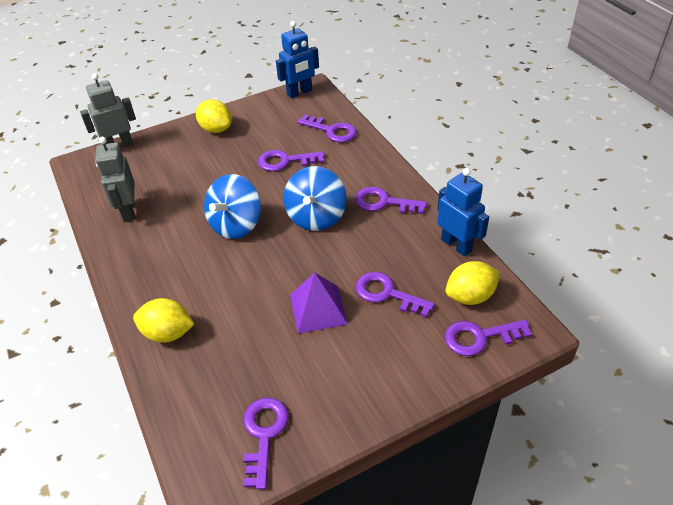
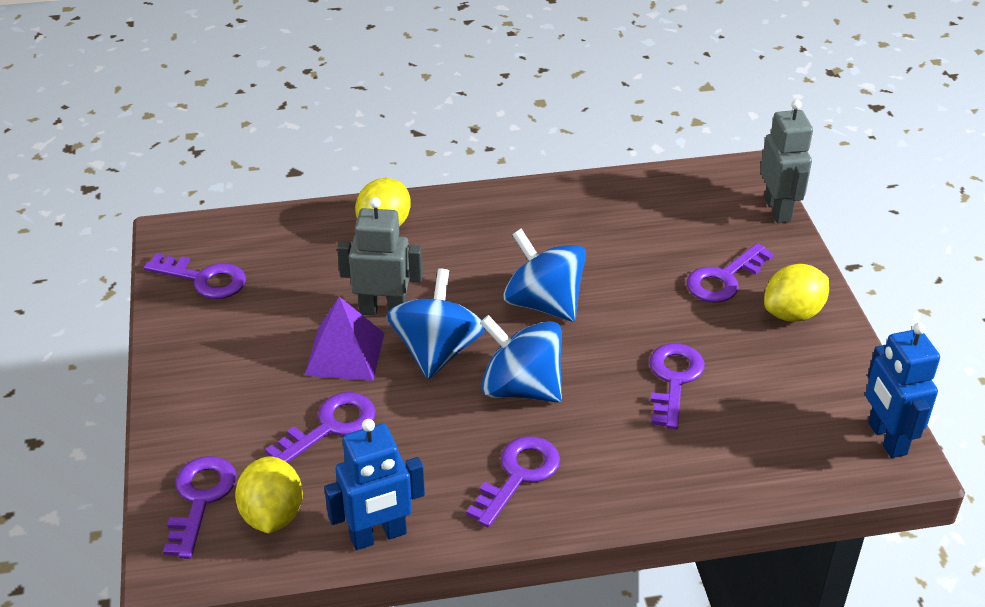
camera: 105 degrees right, 5 degrees down
(128, 211) = (619, 210): grey robot -> grey robot (383, 310)
(298, 262) = (437, 351): none -> blue spinning top
(332, 131) = (743, 457): purple key -> purple key (724, 279)

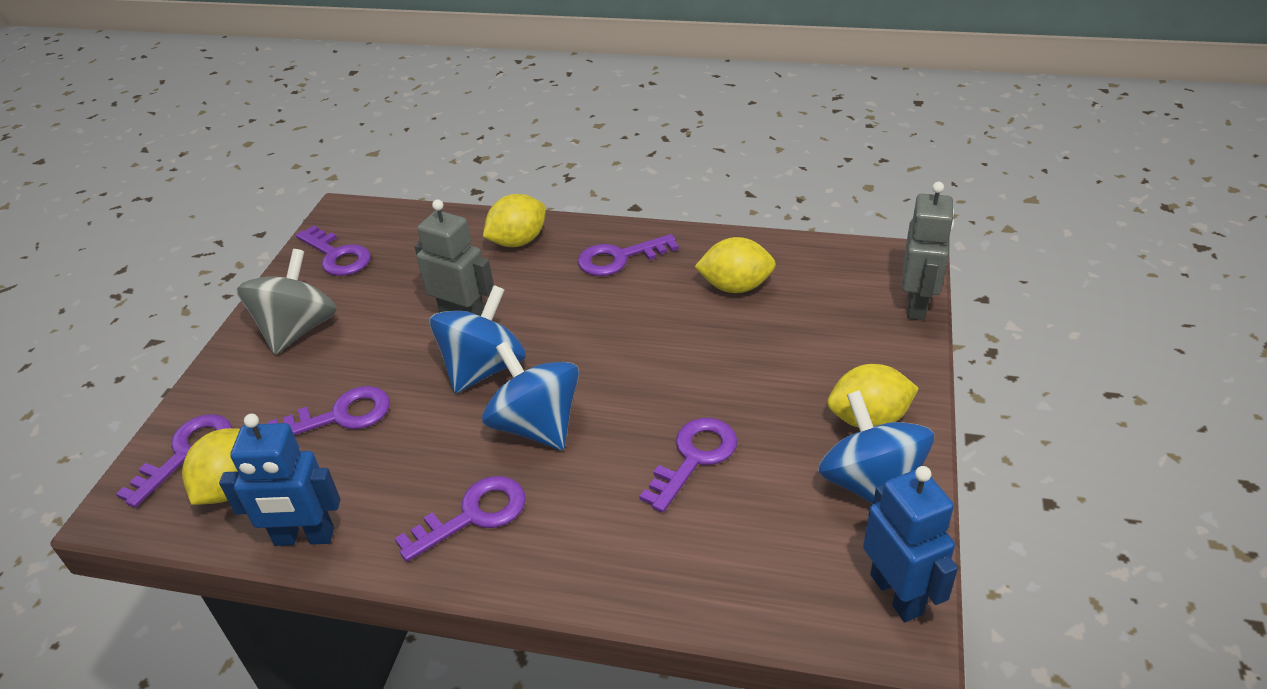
camera: 25 degrees right, 0 degrees up
(220, 360) = (297, 330): none -> grey spinning top
(344, 353) = (402, 350): purple pyramid -> none
(544, 304) = (614, 346): blue spinning top -> blue spinning top (870, 484)
(617, 226) = (735, 287): none -> yellow lemon
(724, 279) = (814, 364): purple key -> purple key (619, 258)
(886, 438) = (897, 594): blue robot -> blue robot turned 150 degrees clockwise

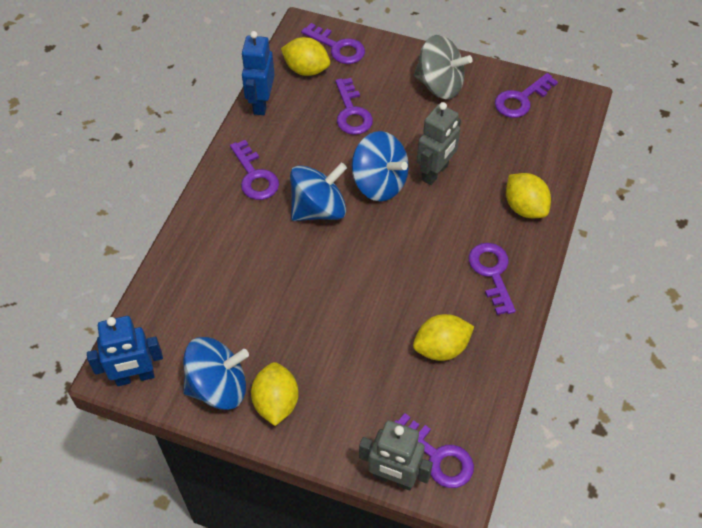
camera: 95 degrees right, 15 degrees up
(694, 457) = (269, 291): purple key -> purple key (438, 457)
(735, 287) = (441, 348): yellow lemon -> yellow lemon turned 60 degrees clockwise

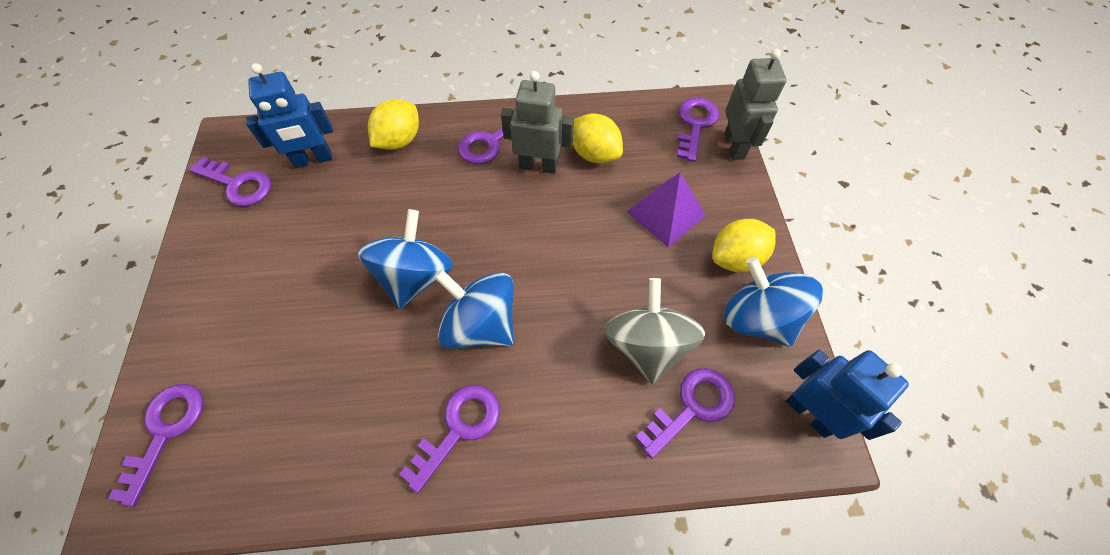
camera: 115 degrees left, 5 degrees up
(261, 103) = (314, 492): blue robot -> blue robot (313, 159)
(306, 69) = (224, 457): yellow lemon -> none
(347, 373) = (666, 213): none -> purple pyramid
(352, 113) = (303, 354): purple key -> purple key (692, 407)
(435, 172) = (379, 228): grey robot -> grey robot (538, 166)
(439, 85) = (228, 271): grey spinning top -> grey spinning top (647, 345)

